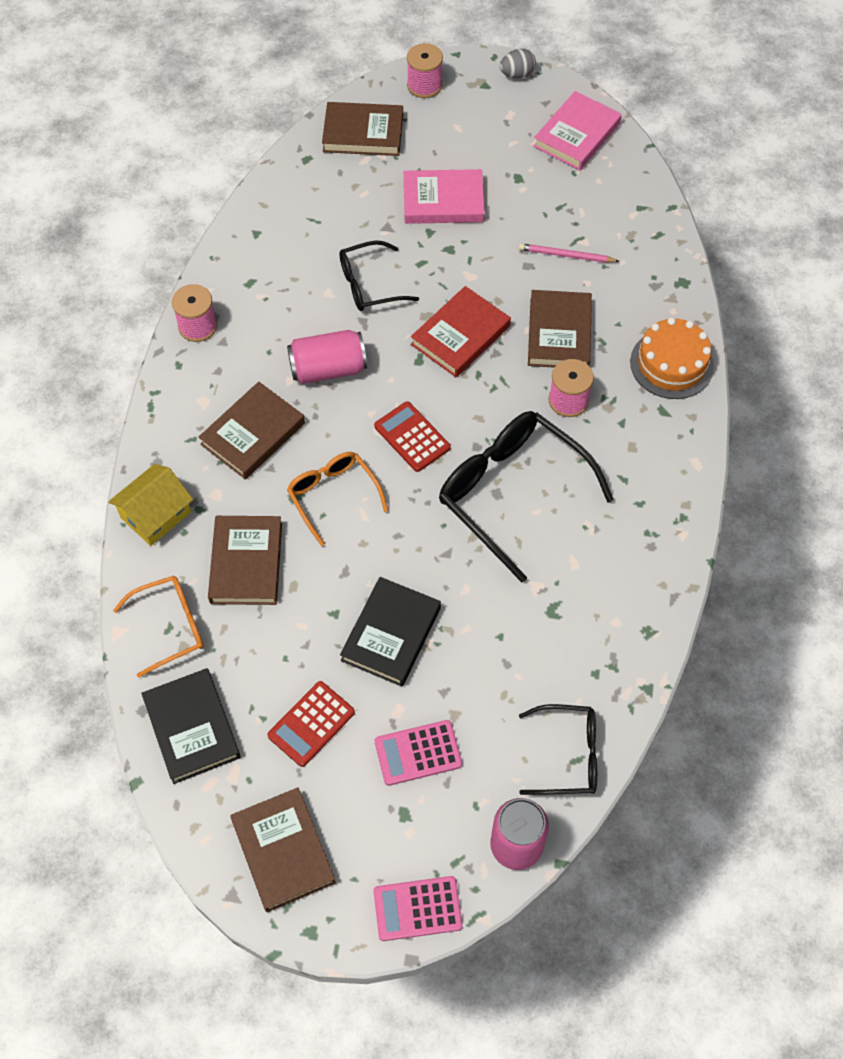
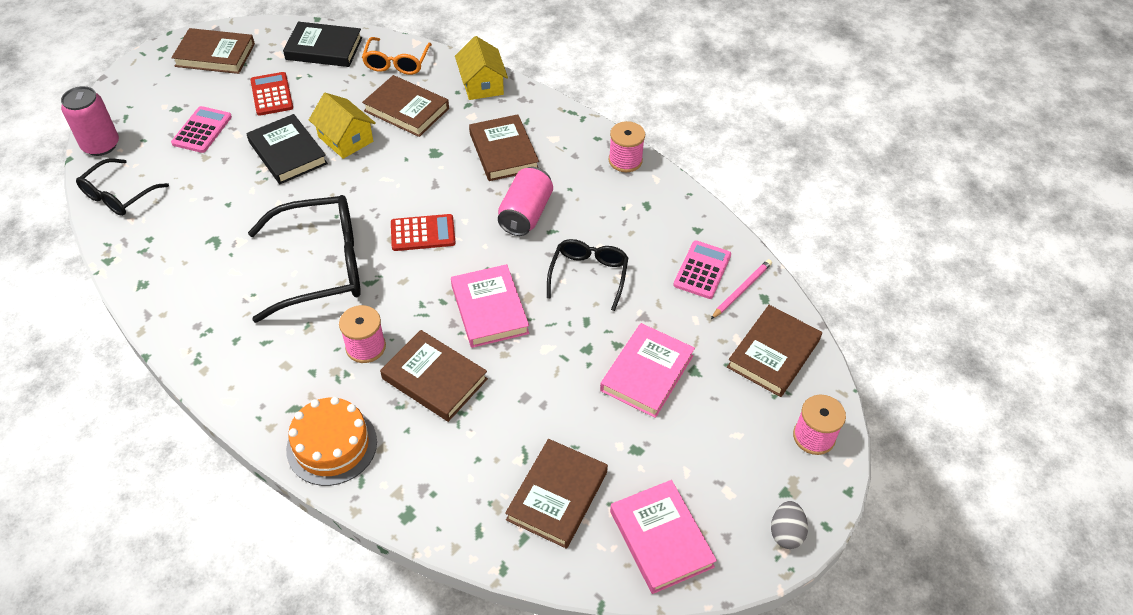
camera: 120 degrees right, 10 degrees down
(332, 592) = (345, 139): none -> yellow house
(333, 496) = (415, 170): orange glasses -> none
(417, 908) = (122, 91): pink calculator -> pink calculator (702, 270)
(460, 335) = (489, 309): red book -> pink book
(566, 255) = (513, 434): pink pencil -> pink pencil (741, 290)
(593, 205) = (557, 496): none -> brown book

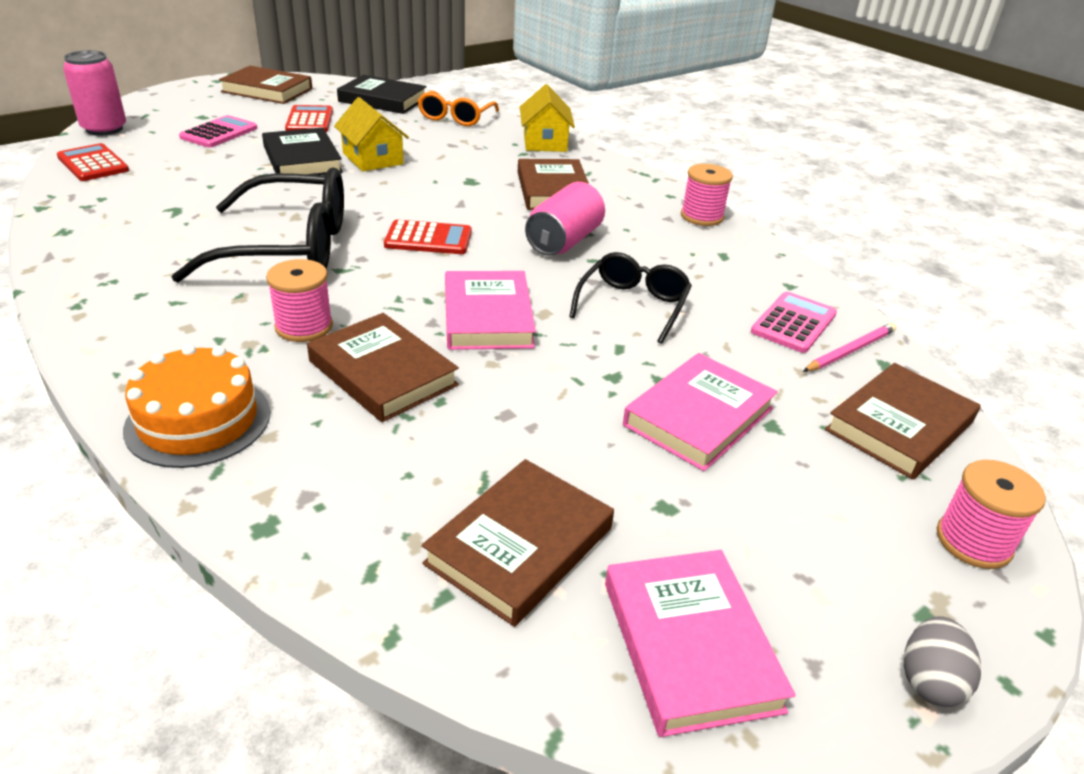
camera: 10 degrees right, 15 degrees down
(118, 196) = (93, 164): black glasses -> red calculator
(406, 110) = (452, 148): brown book -> none

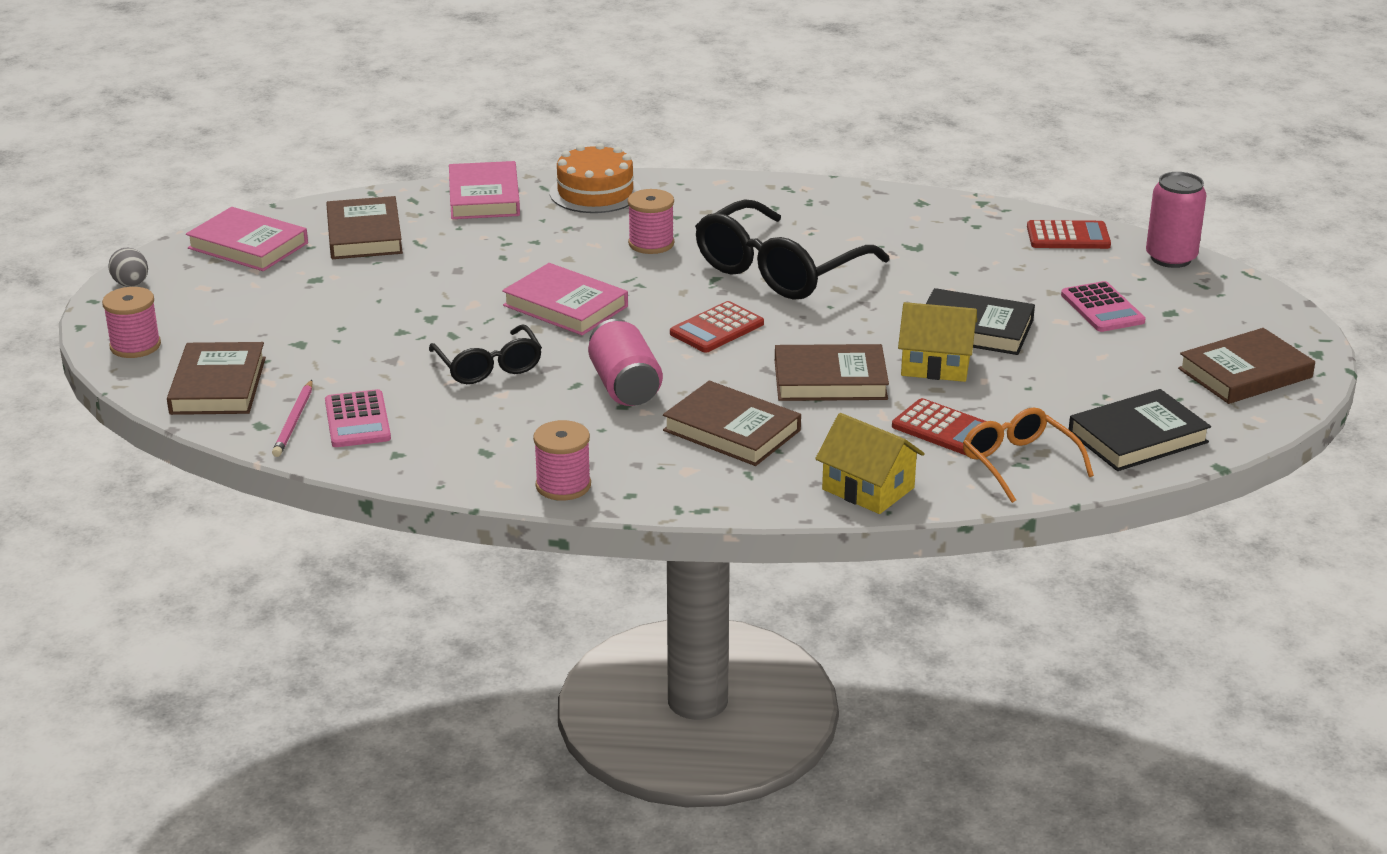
camera: 135 degrees right, 5 degrees down
(310, 120) = (1098, 367): red calculator -> red calculator (944, 429)
(383, 373) = (558, 250): brown book -> brown book (830, 380)
(698, 417) = (349, 325): pink book -> pink book (484, 197)

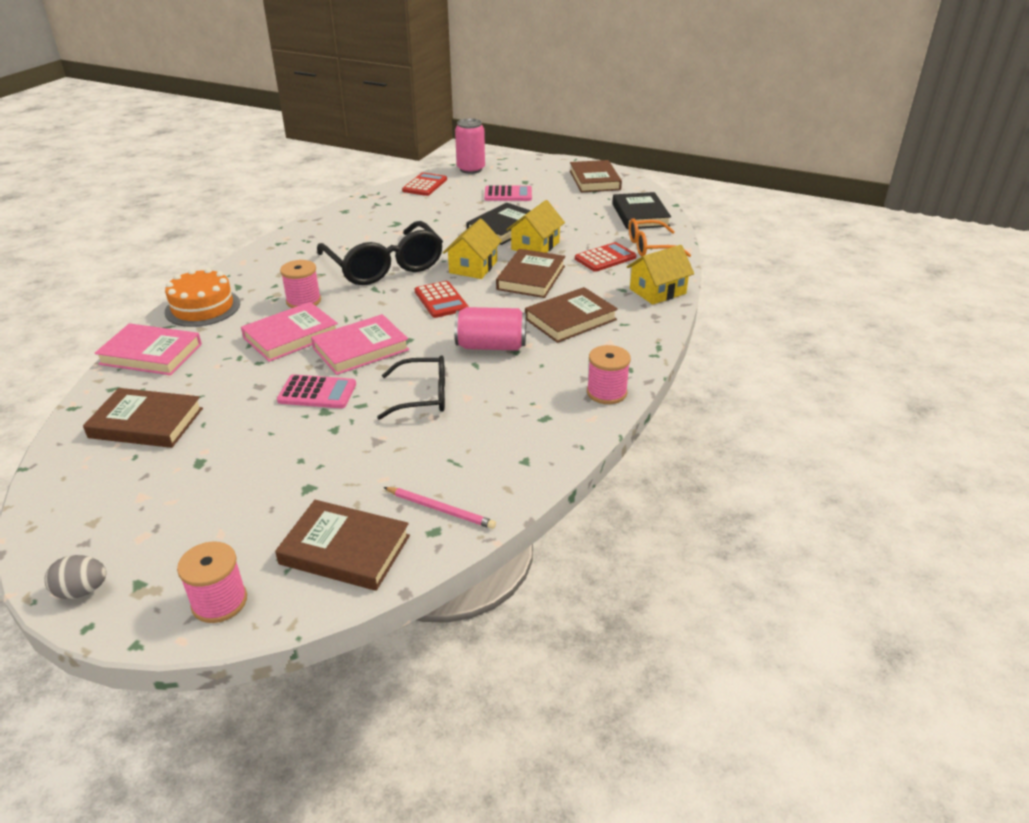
camera: 70 degrees left, 5 degrees up
(248, 246) = (89, 495): pink book -> pink book (291, 336)
(357, 420) = (461, 473): pink calculator -> pink calculator (317, 393)
(828, 331) = (473, 267): none -> yellow house

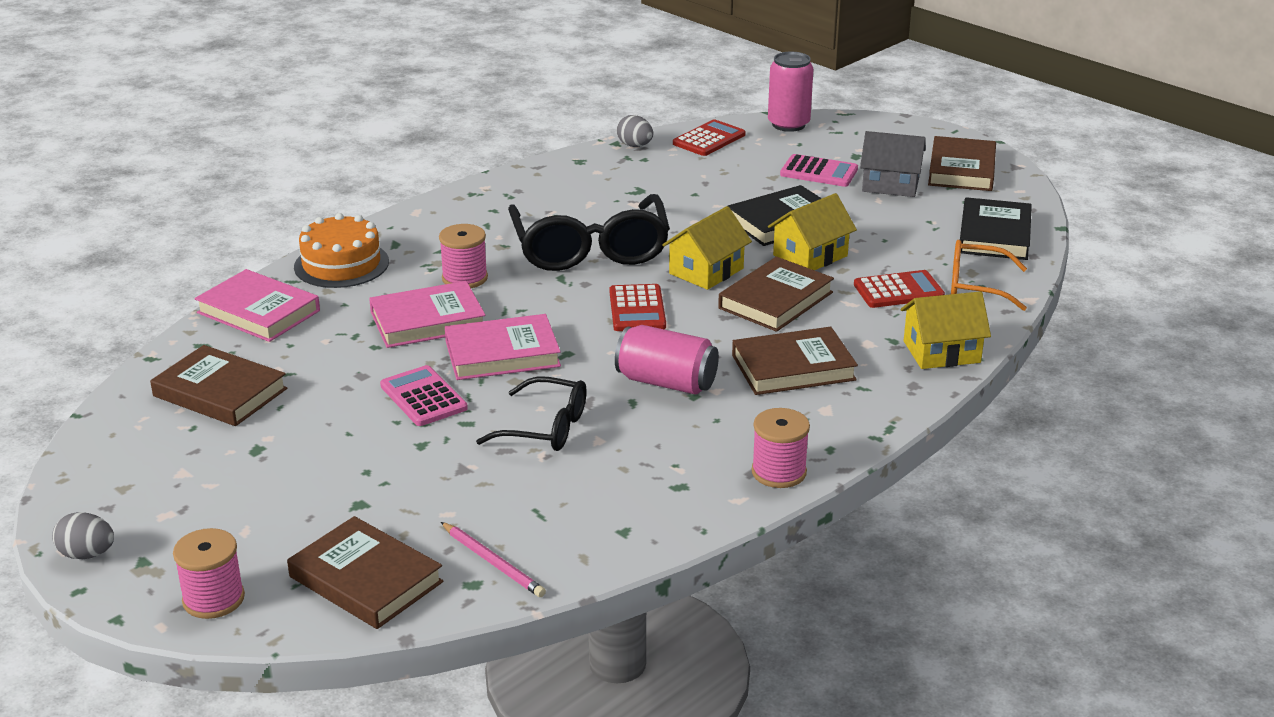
camera: 20 degrees right, 5 degrees down
(317, 393) = (423, 397): pink calculator -> pink calculator turned 150 degrees counterclockwise
(377, 196) = (635, 146): none -> grey egg
(557, 195) = (890, 184): none -> grey house

